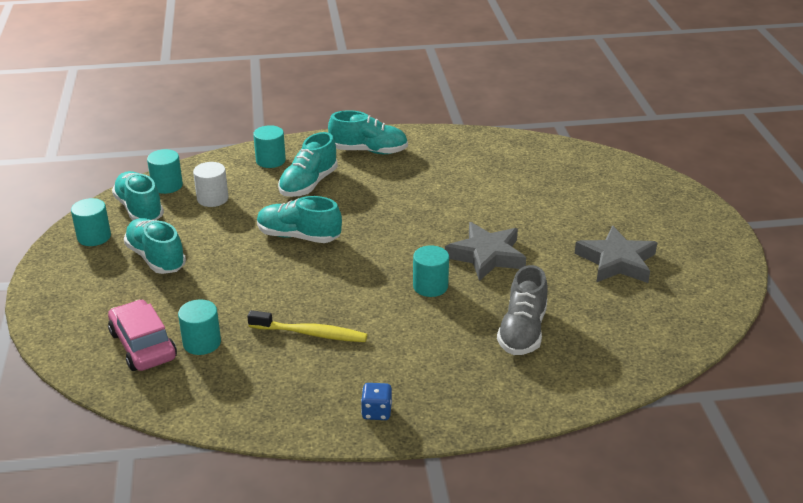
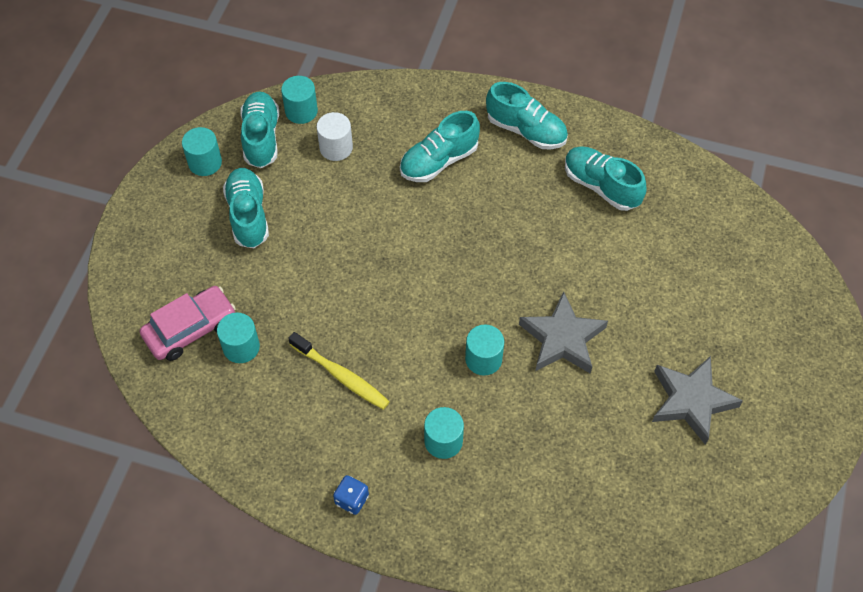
camera: 25 degrees right, 25 degrees up
(143, 345) = (190, 329): pink car -> pink car turned 60 degrees clockwise
(270, 160) = (418, 109): turquoise cylinder -> turquoise cylinder (443, 441)
(299, 236) = (393, 236): turquoise shoe -> turquoise shoe (601, 186)
(522, 331) = (538, 457): grey shoe -> none

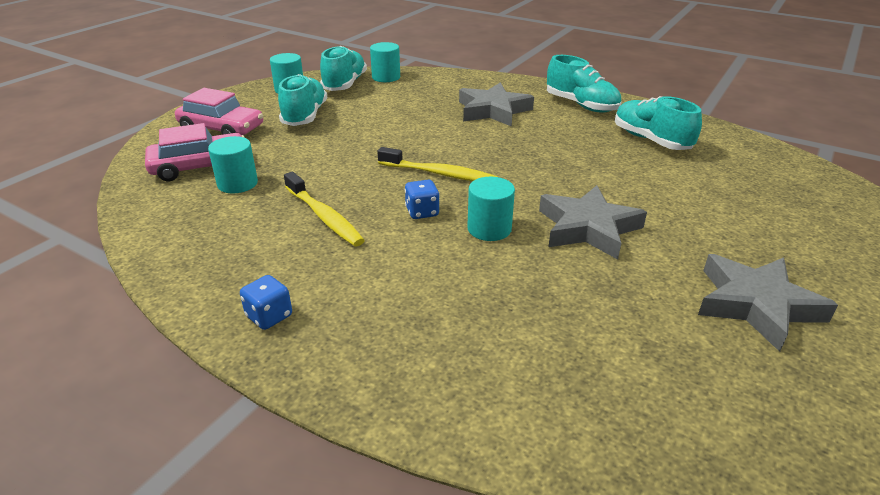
camera: 15 degrees right, 25 degrees down
(174, 259) = (222, 129): none -> pink car
(336, 147) = (404, 95): white cylinder -> none
(419, 289) = (440, 174): none -> yellow toothbrush
(421, 349) = (422, 212): none -> blue dice
(439, 161) = (493, 110): turquoise shoe -> grey star
(443, 441) = (412, 285): turquoise cylinder -> none

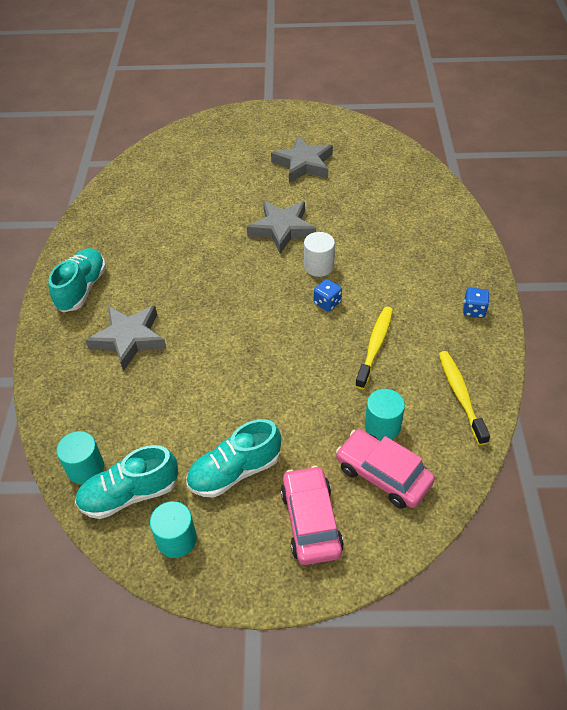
camera: 120 degrees left, 15 degrees up
(440, 174) = (270, 318): yellow toothbrush -> yellow toothbrush (460, 395)
(489, 229) = (319, 266): turquoise cylinder -> white cylinder
(651, 140) = (133, 234): turquoise shoe -> none

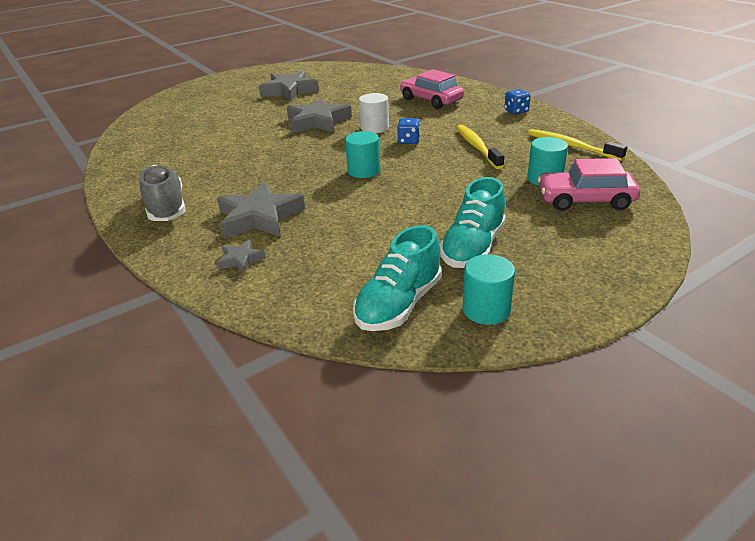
camera: 35 degrees left, 15 degrees down
(79, 380) = (240, 259): none -> grey star
(82, 289) = (166, 207): turquoise shoe -> grey shoe
(85, 468) = (328, 309): turquoise cylinder -> turquoise cylinder (364, 171)
(311, 521) = (576, 245): pink car -> pink car (431, 100)

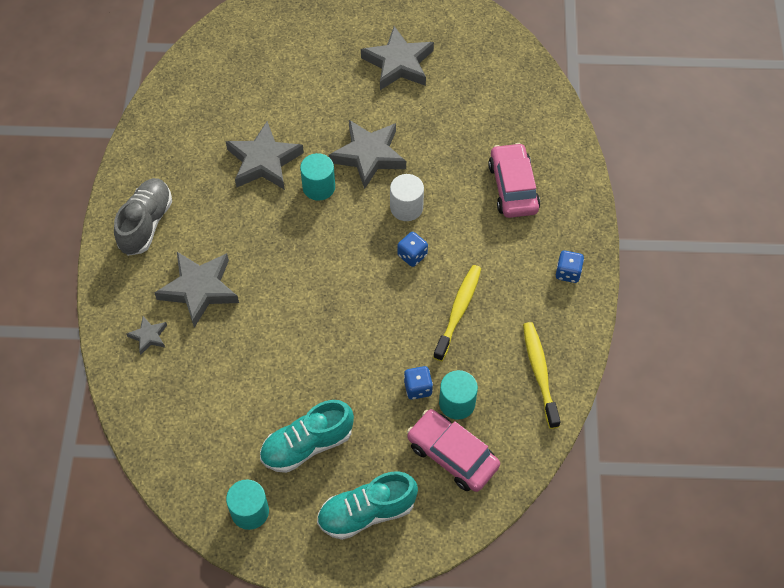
camera: 35 degrees right, 25 degrees up
(239, 148) = (264, 161): none -> grey star
(364, 171) = (329, 278): turquoise cylinder -> turquoise cylinder (318, 187)
(399, 304) = (204, 464): turquoise shoe -> turquoise shoe (366, 512)
(507, 185) = (418, 388): none -> blue dice

